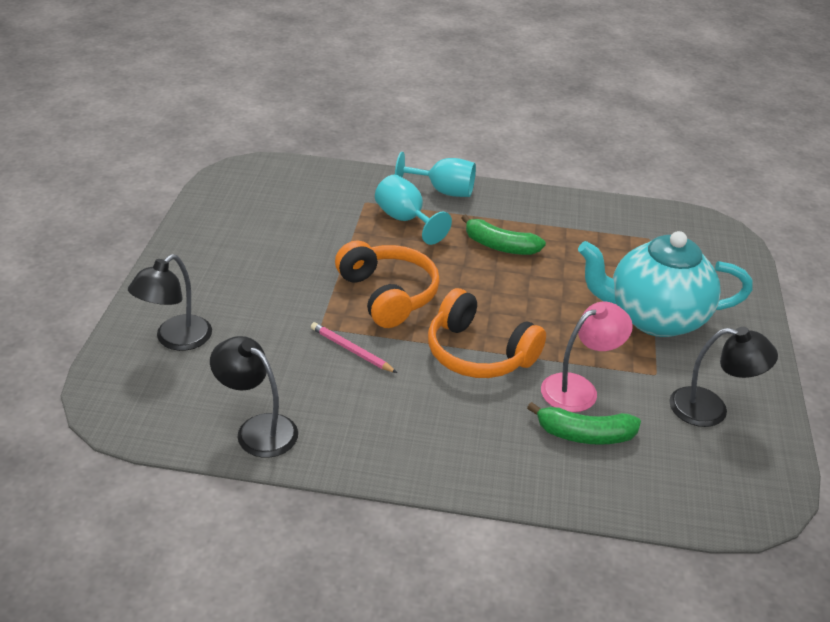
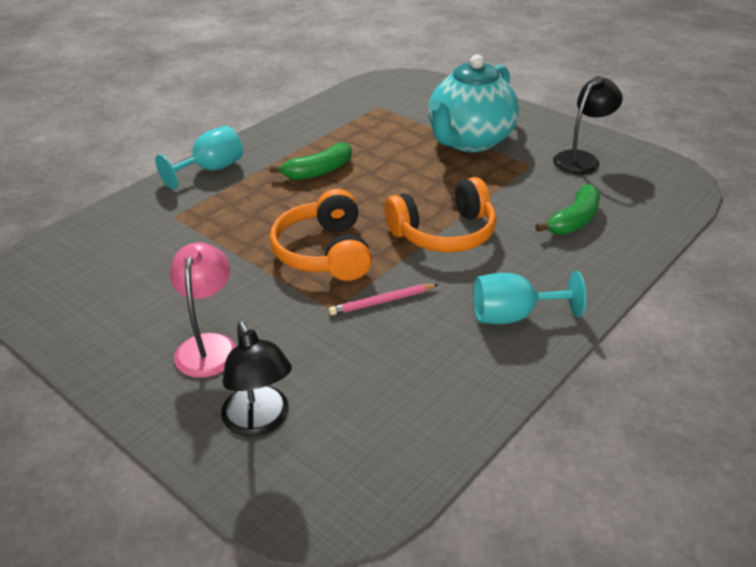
camera: 55 degrees left, 0 degrees up
(257, 429) = (448, 403): black lamp -> none
(388, 295) = (324, 252): orange headphones -> orange headphones turned 105 degrees counterclockwise
(405, 220) = (228, 204): turquoise goblet -> turquoise goblet (513, 316)
(578, 388) = (522, 203): pink lamp -> pink lamp (208, 345)

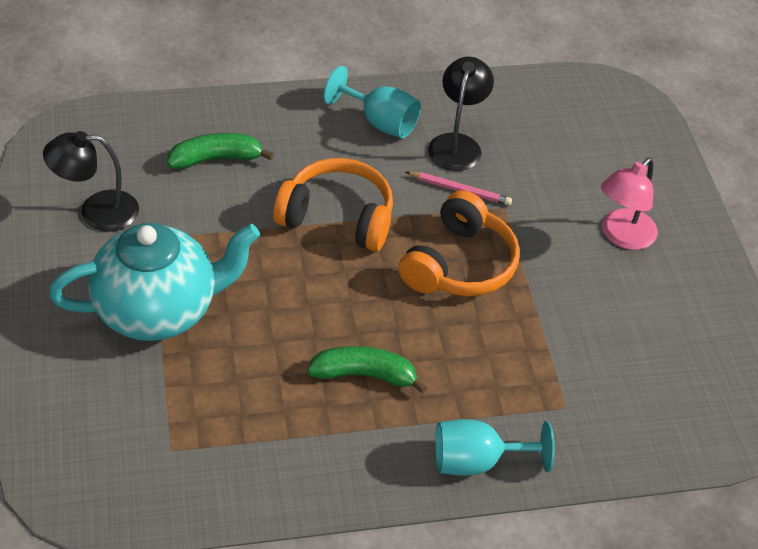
camera: 145 degrees left, 10 degrees up
(260, 422) = (622, 161): black lamp -> black lamp (457, 144)

